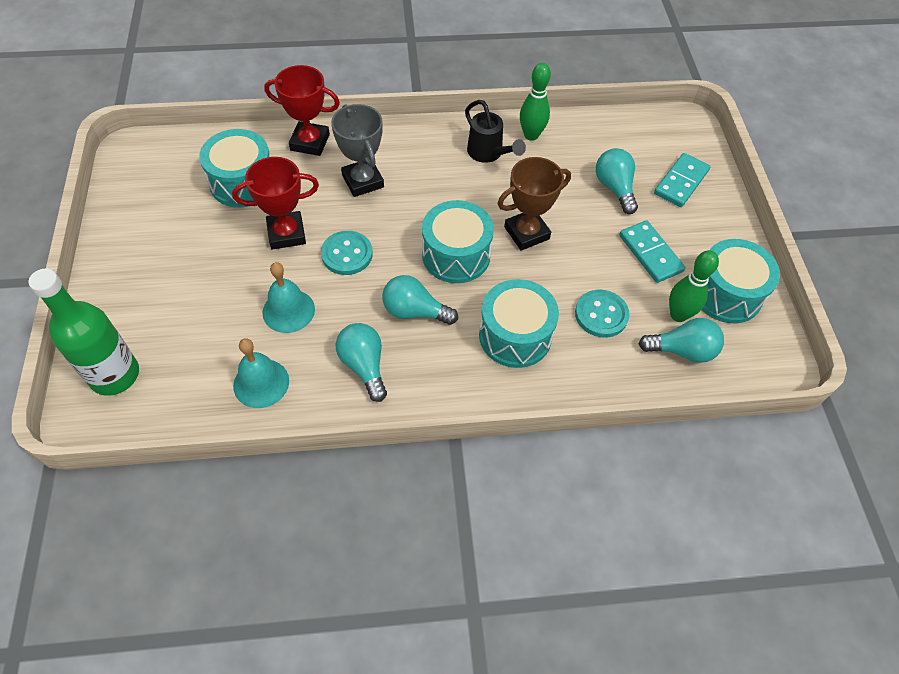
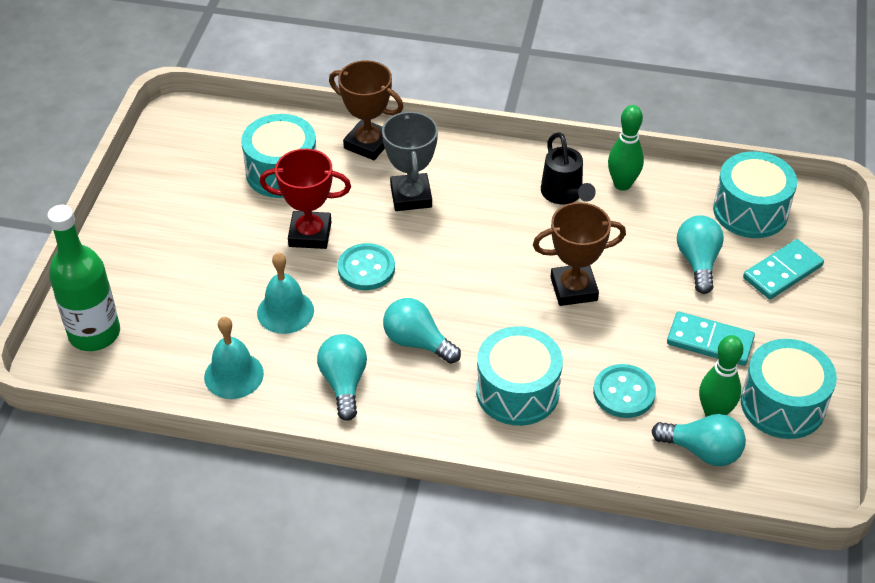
camera: 20 degrees right, 10 degrees down
(310, 142) = (368, 144): red trophy -> brown trophy
(456, 255) = (484, 295): turquoise drum -> turquoise drum (750, 211)
(650, 253) = (710, 341): turquoise domino -> turquoise domino turned 60 degrees counterclockwise

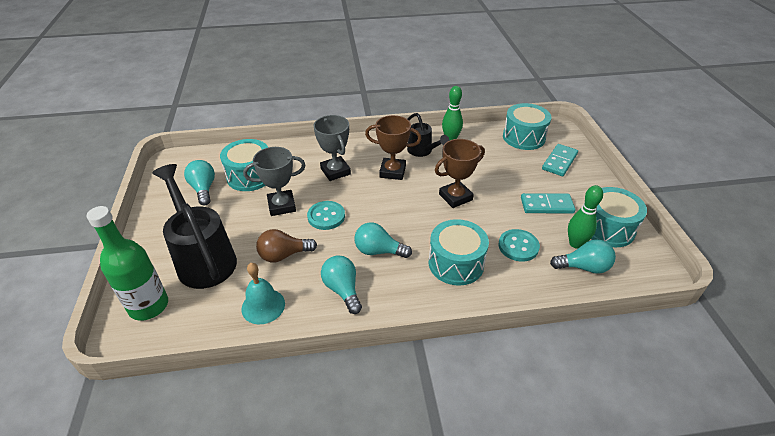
camera: 20 degrees left, 5 degrees down
(179, 286) = (203, 258): none -> black watering can
(285, 311) = (284, 255): turquoise bell -> brown light bulb
(310, 234) = (282, 206): red trophy -> grey trophy
(368, 144) = (297, 150): brown trophy -> brown trophy (392, 172)
(698, 262) = (513, 167): turquoise light bulb -> turquoise light bulb (203, 189)

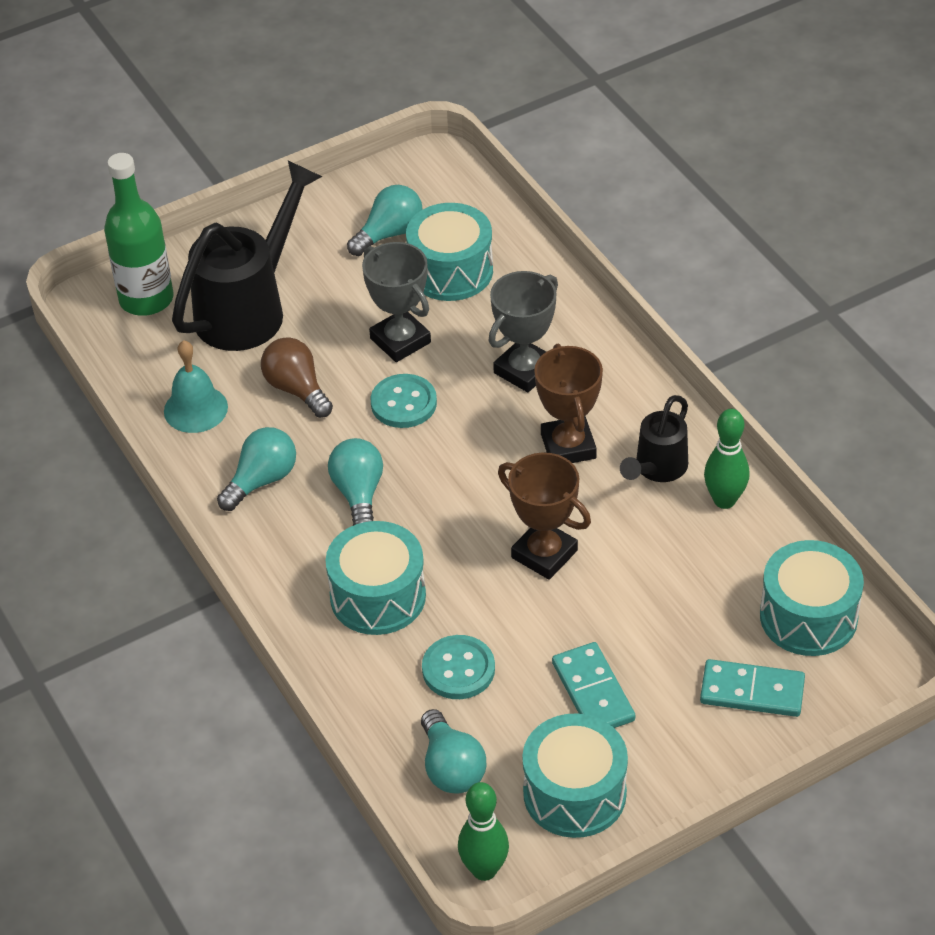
camera: 70 degrees right, 5 degrees up
(575, 244) = (506, 749): green bowling pin -> green bowling pin (484, 870)

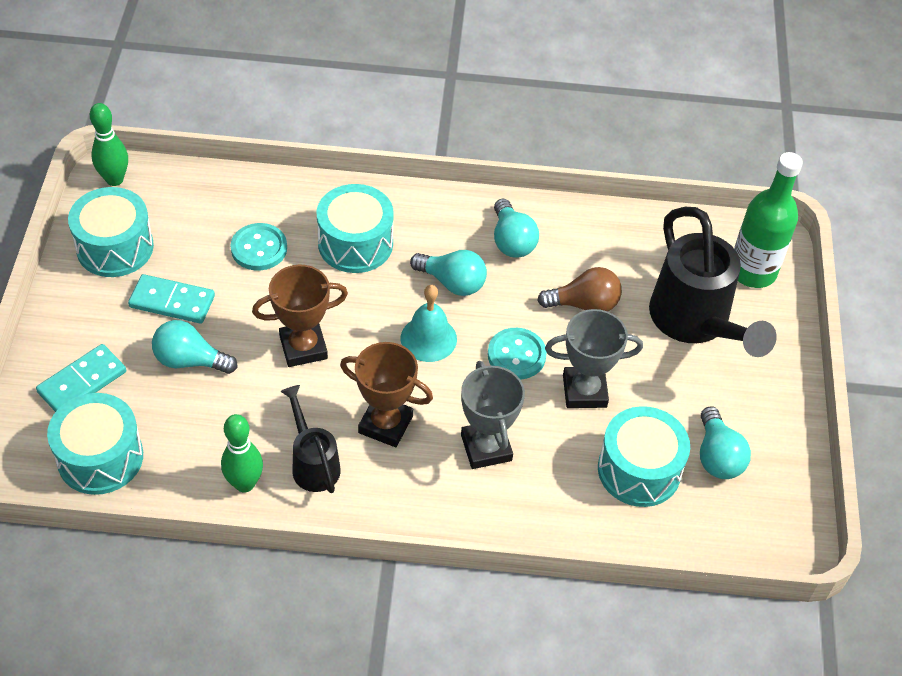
camera: 120 degrees right, 5 degrees up
(195, 409) = (611, 242): turquoise bell -> turquoise bell (428, 338)
(451, 768) = (194, 204): turquoise light bulb -> turquoise light bulb (190, 360)

